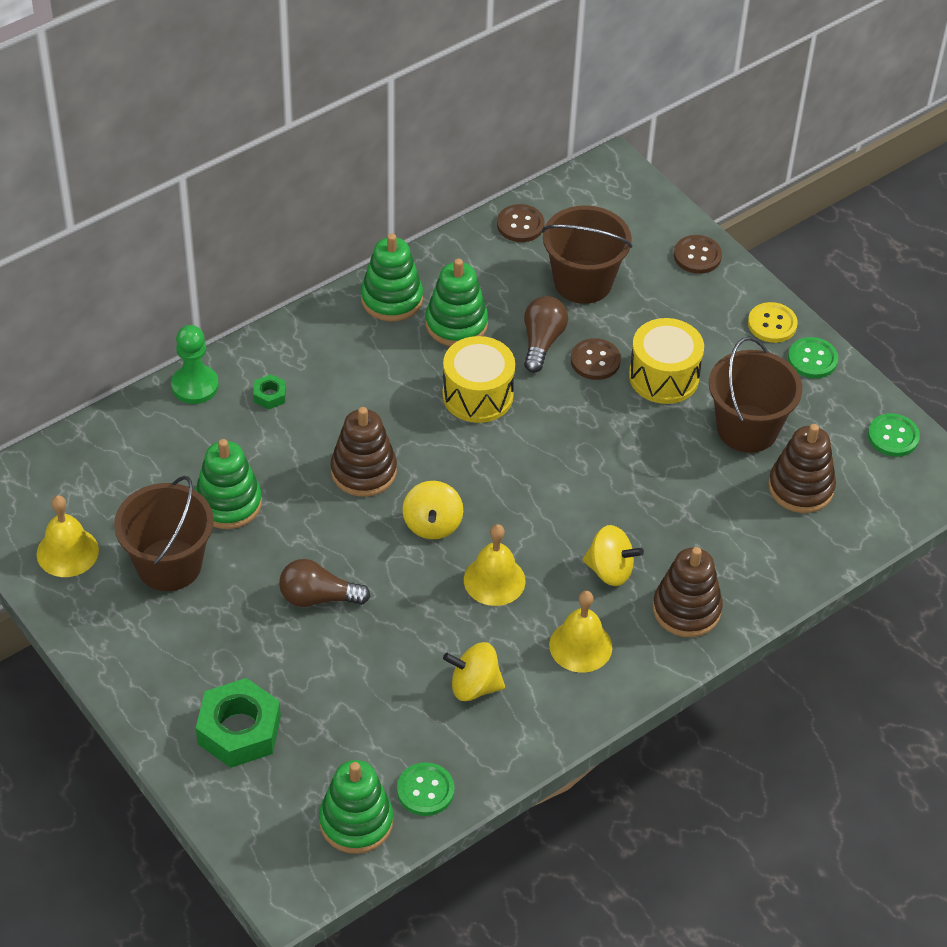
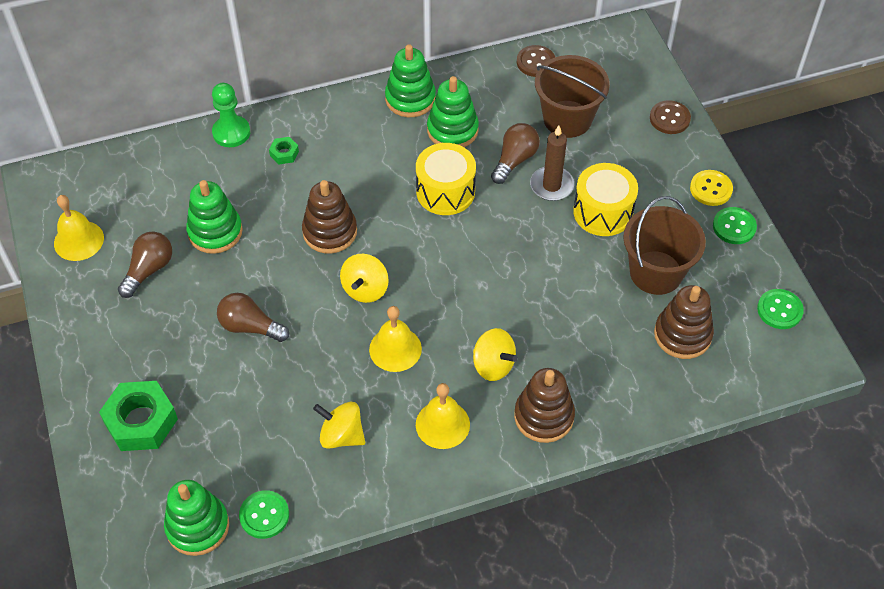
camera: 20 degrees right, 5 degrees up
(169, 565) = (149, 270): brown bucket -> brown light bulb
(595, 361) = (551, 185): brown button -> brown candle

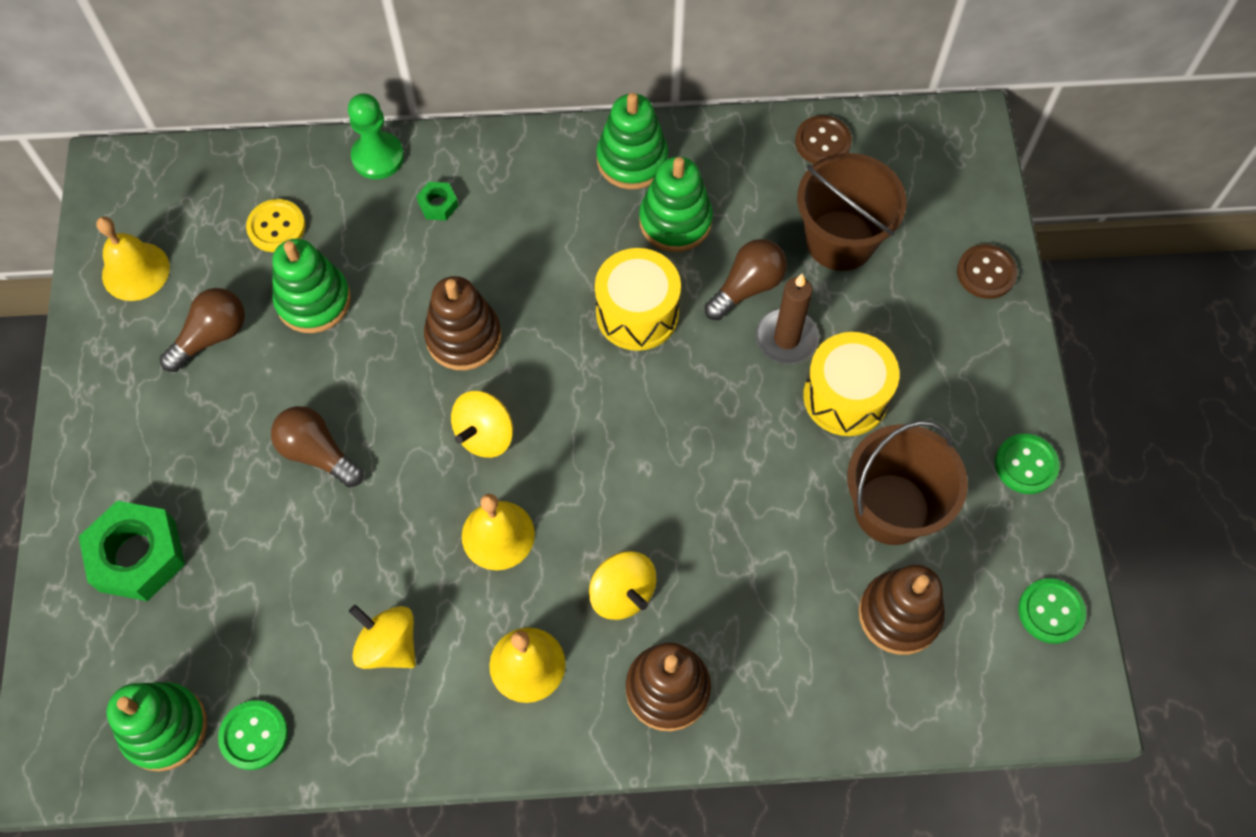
camera: 15 degrees right, 10 degrees up
(711, 189) = (1011, 397): yellow button -> yellow button (276, 227)

